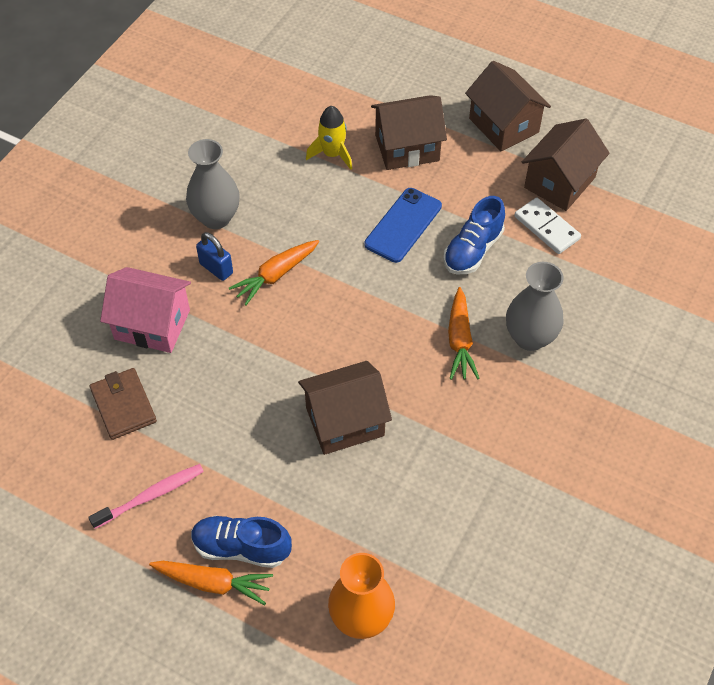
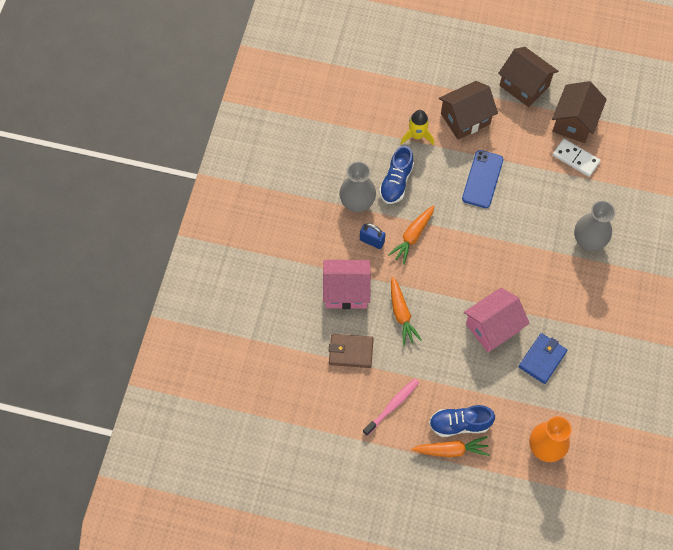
camera: 15 degrees left, 10 degrees up
(123, 406) = (351, 352): brown wallet -> brown wallet turned 45 degrees counterclockwise
(345, 421) = (493, 327): brown house -> pink house
(403, 484) = (542, 359): none -> blue wallet
(460, 341) = (545, 254): orange carrot -> orange carrot (401, 314)
(473, 250) = (533, 187): blue shoe -> blue shoe (396, 182)

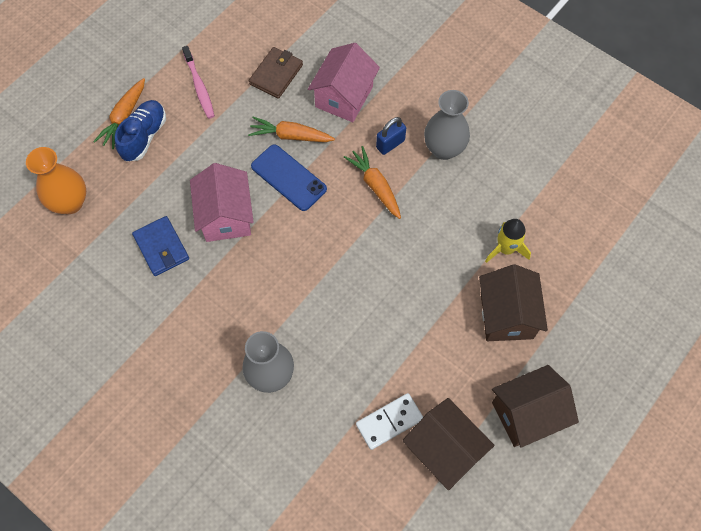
camera: 115 degrees right, 0 degrees up
(396, 182) = (452, 199): blue shoe -> none
(482, 179) = (412, 294): blue phone -> blue phone (288, 178)

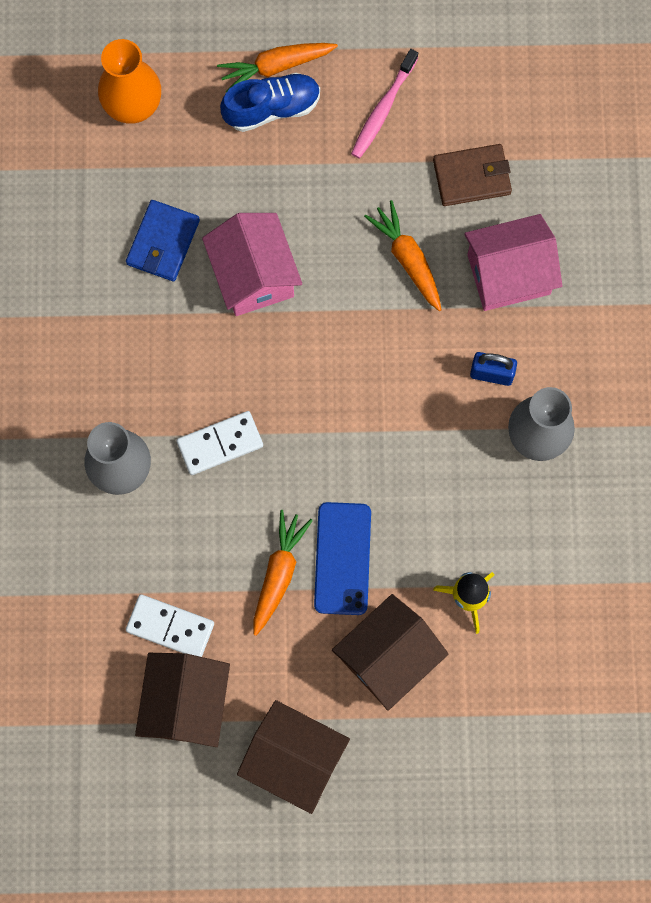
camera: 50 degrees right, 10 degrees up
(226, 216) = (253, 275): pink house -> pink house turned 60 degrees counterclockwise
(288, 178) = (354, 300): blue phone -> blue phone (342, 558)
(305, 308) = (220, 444): none -> white domino
(375, 186) = (425, 399): orange carrot -> orange carrot (279, 573)

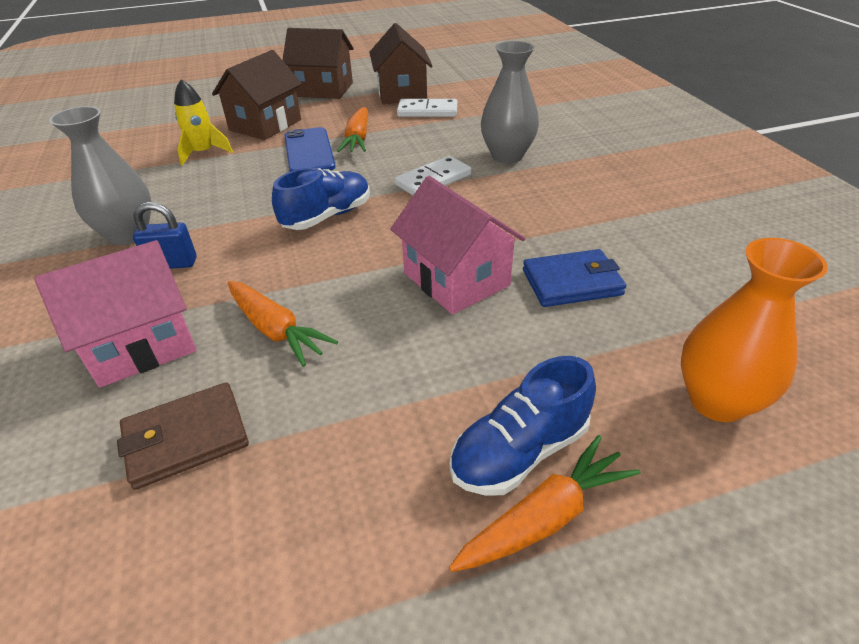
camera: 165 degrees right, 35 degrees down
(163, 242) = (571, 282): blue wallet -> blue wallet turned 75 degrees clockwise
(344, 407) = (327, 216): none -> blue shoe
(383, 109) = (340, 498): pink toothbrush -> none

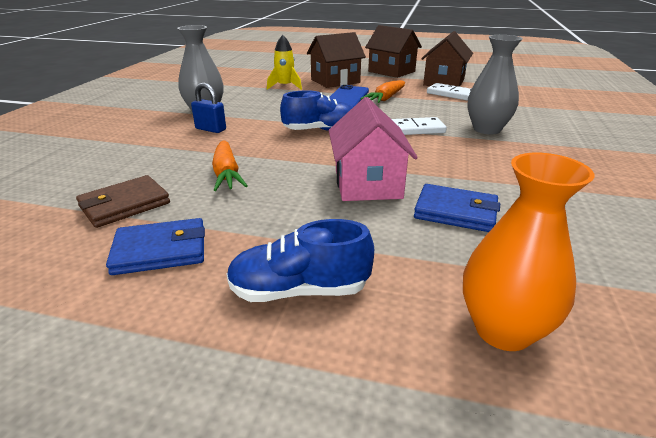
camera: 30 degrees right, 10 degrees down
(141, 344) = (154, 158): pink house -> none
(186, 438) = (125, 205): brown wallet -> brown wallet turned 45 degrees counterclockwise
(314, 481) = (160, 250): none -> blue wallet
(545, 516) = (273, 335): orange carrot -> none

